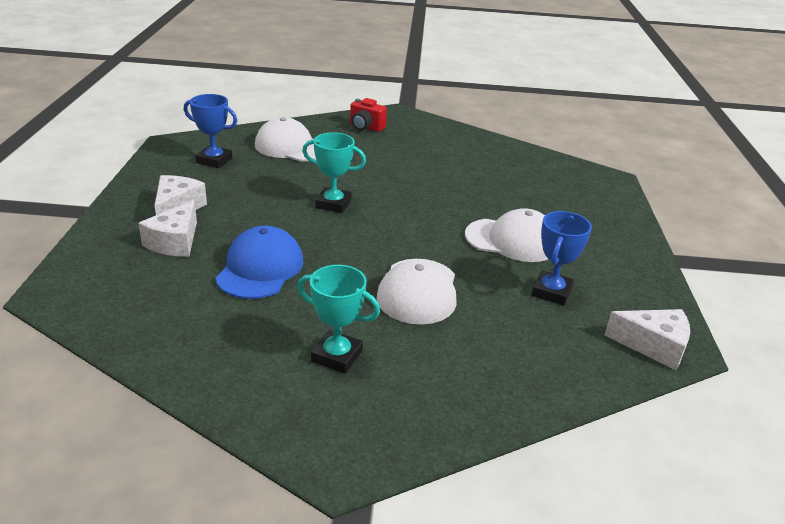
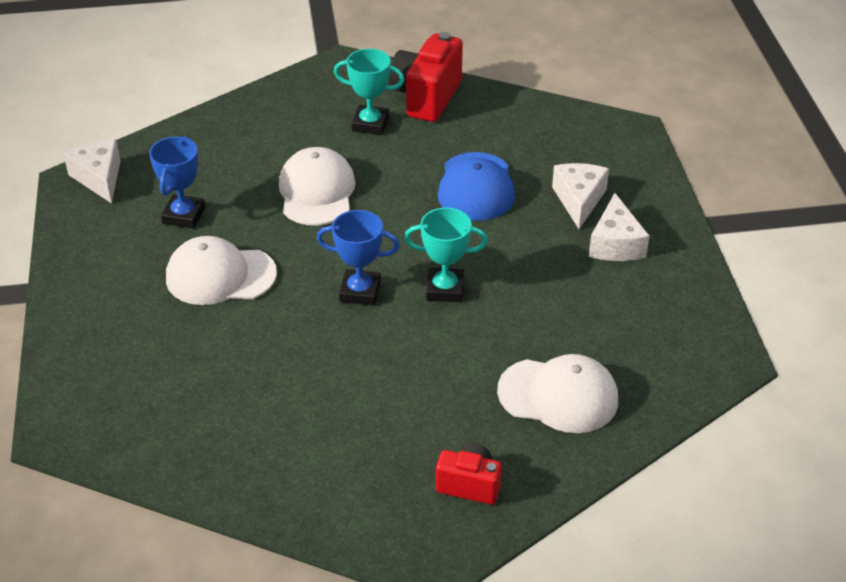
camera: 170 degrees right, 10 degrees up
(214, 160) = (641, 337): blue trophy -> blue trophy (360, 291)
(250, 380) = (426, 97): none -> red camera
(653, 346) = (99, 178): white cheese -> white cheese turned 60 degrees clockwise

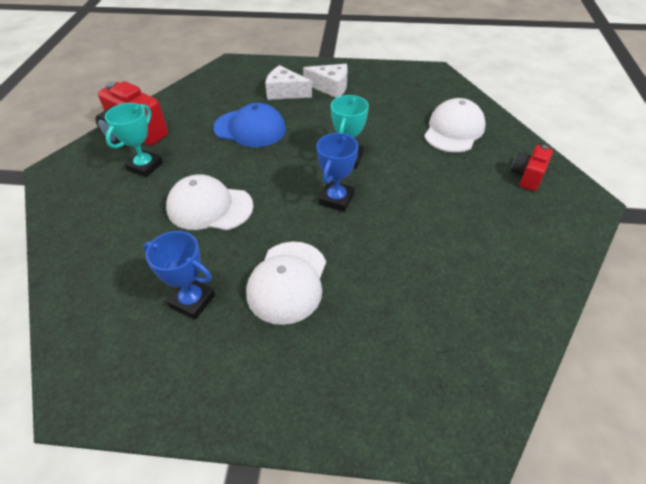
camera: 75 degrees left, 5 degrees up
(99, 178) = (88, 372): white cheese -> none

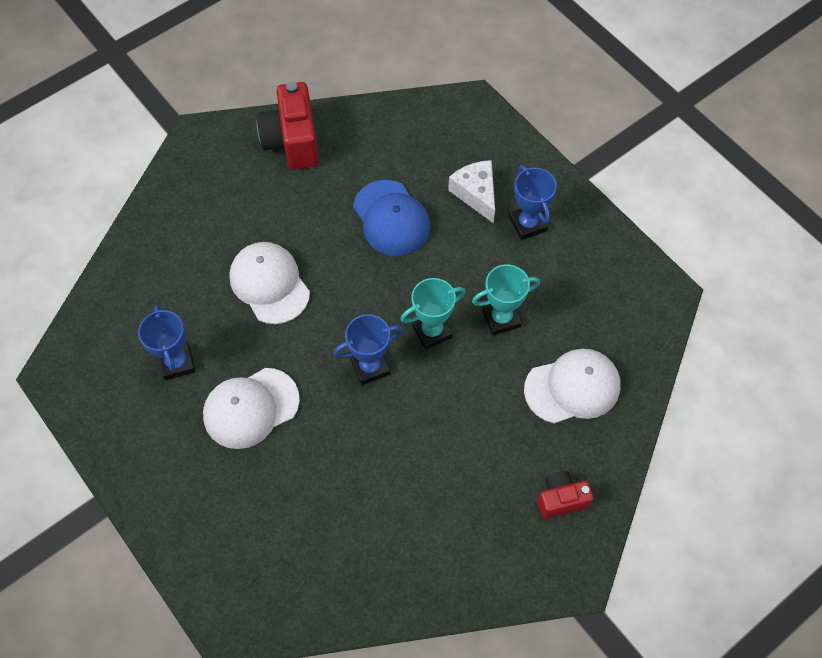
camera: 45 degrees right, 15 degrees up
(145, 166) = (265, 192): turquoise trophy -> turquoise trophy (501, 318)
(330, 87) = (527, 224): white cheese -> blue trophy

